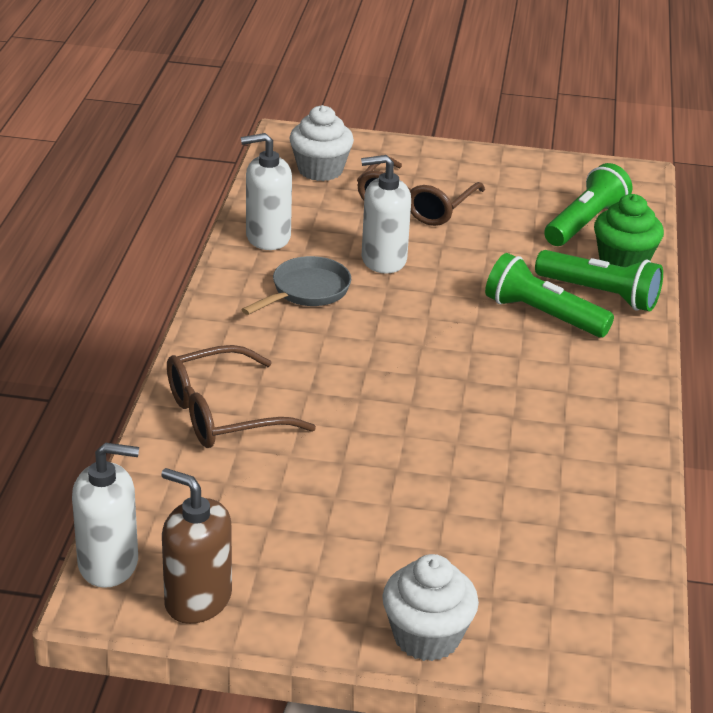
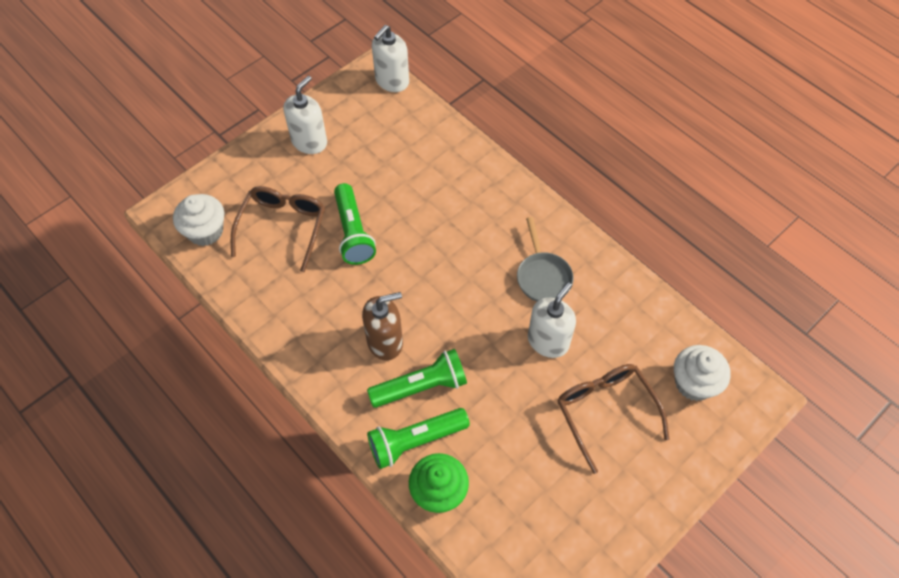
camera: 130 degrees right, 25 degrees up
(197, 600) = (344, 97): brown soap dispenser -> brown soap dispenser (385, 342)
(223, 414) = (459, 173): brown glasses -> brown glasses (283, 227)
(267, 237) = (620, 294): white soap dispenser -> white soap dispenser (309, 142)
(426, 637) = (251, 157): white cupcake -> white cupcake (205, 231)
(585, 223) = (504, 510): green flashlight -> green flashlight (353, 232)

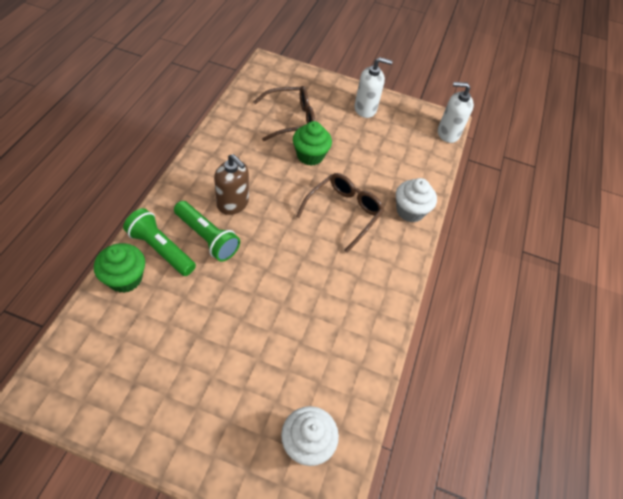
camera: 55 degrees right, 5 degrees down
(205, 231) = (265, 85): white cupcake -> white cupcake (410, 211)
(353, 232) = (310, 155): green flashlight -> green cupcake
(542, 276) = (345, 284): grey pan -> none
(548, 341) = (288, 308): white soap dispenser -> none
(605, 412) = (243, 374): brown glasses -> brown glasses (343, 212)

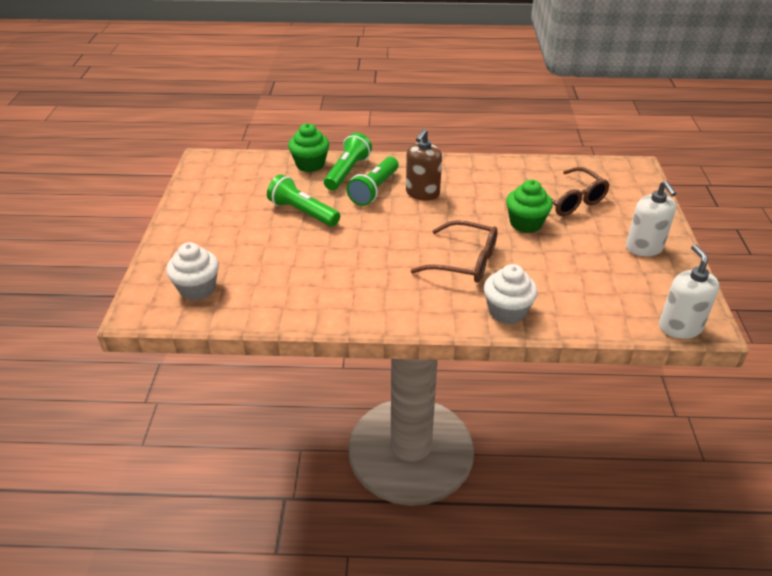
camera: 80 degrees right, 15 degrees down
(216, 310) = (303, 212): none -> green flashlight

